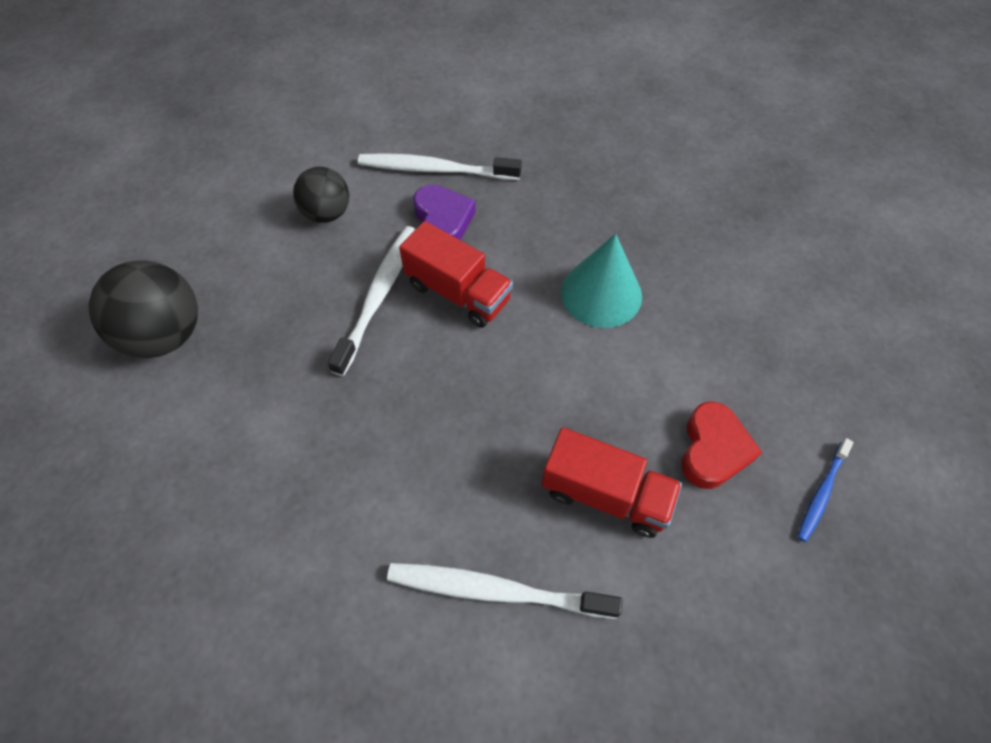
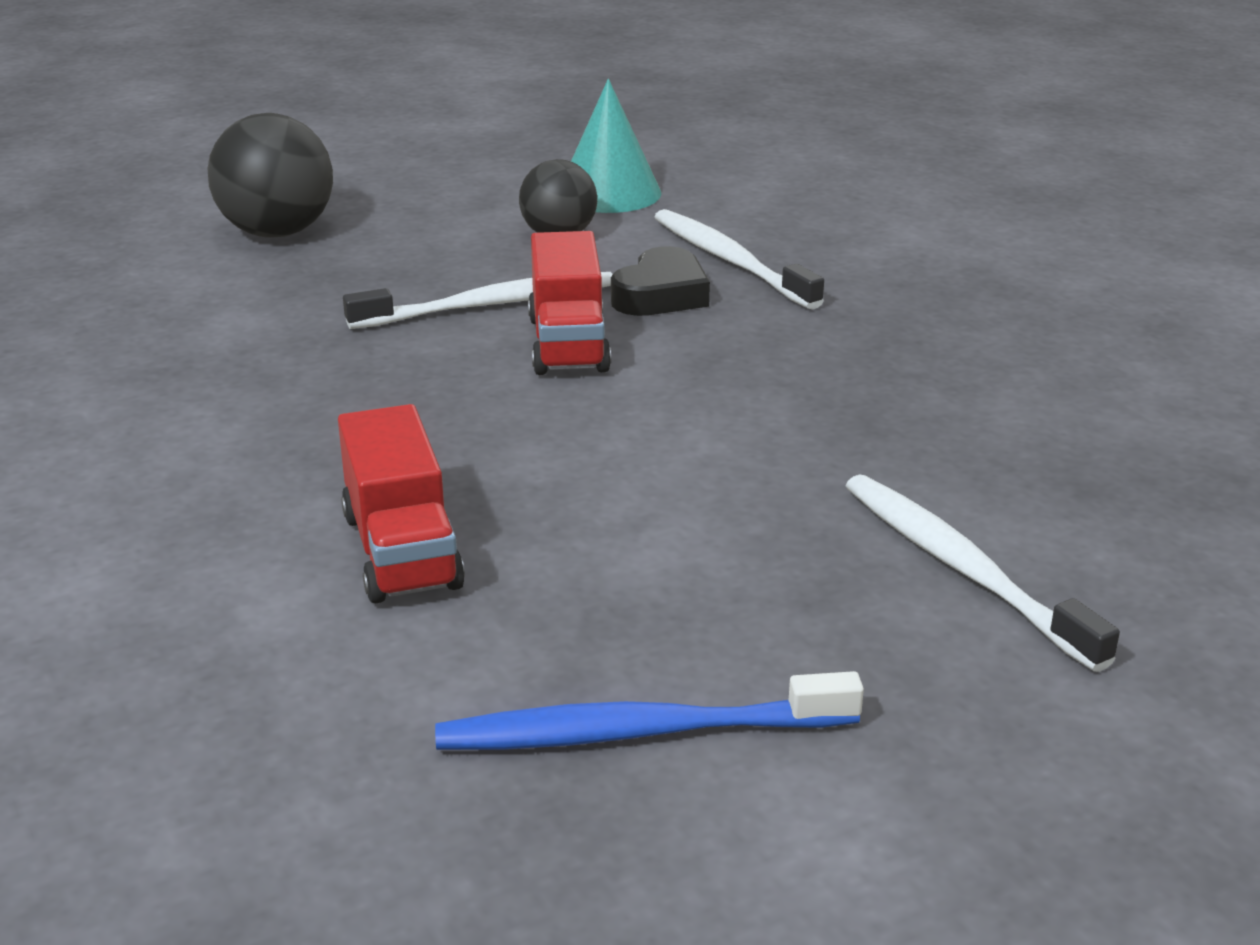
camera: 50 degrees right, 30 degrees down
(443, 220) = (661, 294): purple heart -> black heart
(495, 590) = (173, 528): white toothbrush -> white toothbrush (961, 568)
(601, 293) = (720, 430): turquoise cone -> turquoise cone (609, 193)
(713, 450) = (585, 608): red heart -> none
(821, 493) = (636, 732): blue toothbrush -> blue toothbrush, size x1.79

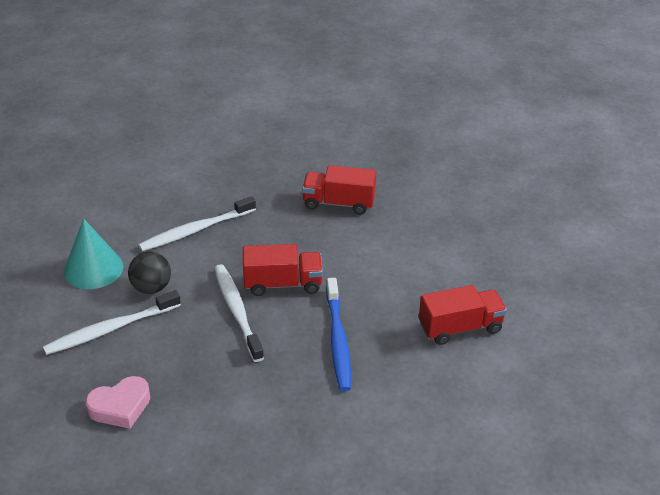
camera: 90 degrees left, 10 degrees up
(277, 233) = (120, 406): black ball -> pink heart
(636, 732) = (553, 269): blue toothbrush -> blue toothbrush (338, 340)
(661, 294) = (232, 253): black heart -> none
(866, 400) = (338, 203): none -> red truck
(961, 568) = (454, 195): white toothbrush -> white toothbrush (110, 329)

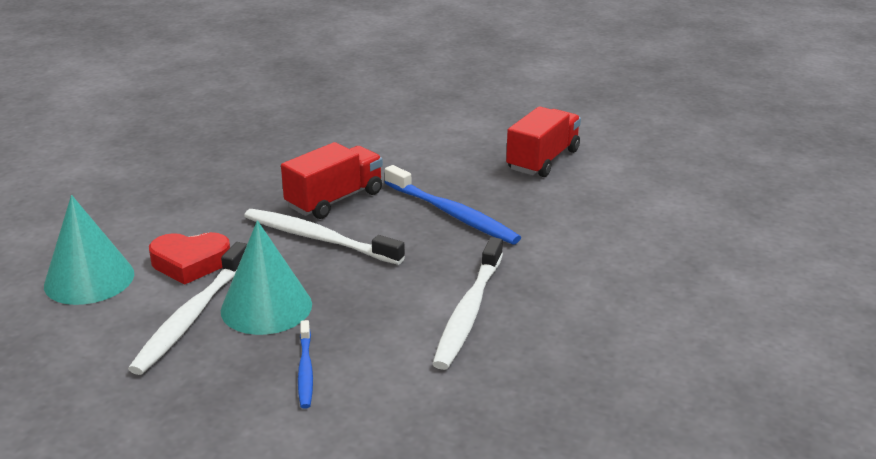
camera: 40 degrees left, 10 degrees down
(120, 406) = (305, 370): pink heart -> blue toothbrush
(151, 288) = (190, 263): black ball -> red heart
(152, 347) = (266, 307): none -> turquoise cone
(195, 230) = (173, 200): white toothbrush -> white toothbrush (468, 312)
(338, 203) = (301, 125): red truck -> none

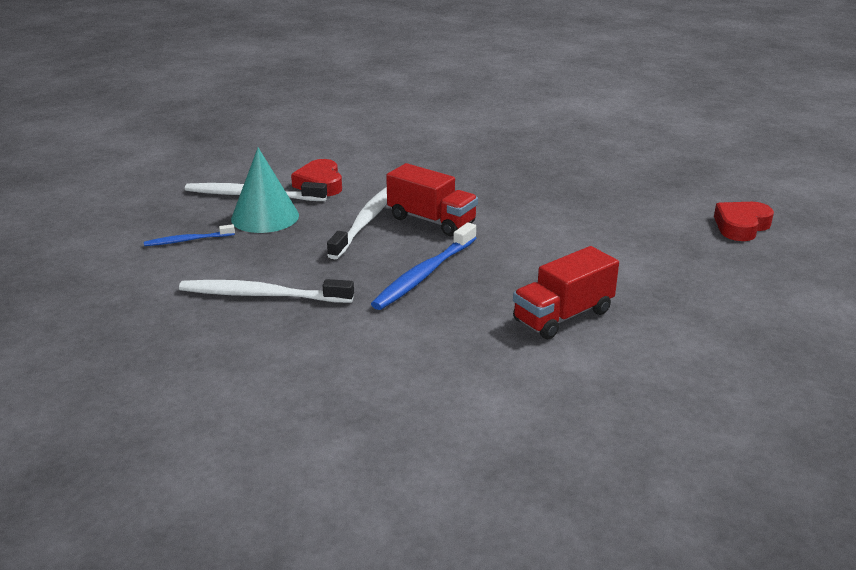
camera: 80 degrees right, 0 degrees up
(89, 279) = (295, 159): turquoise cone -> none
(415, 71) = (741, 226): none -> red heart
(543, 160) = (563, 316): red truck -> red truck turned 120 degrees clockwise

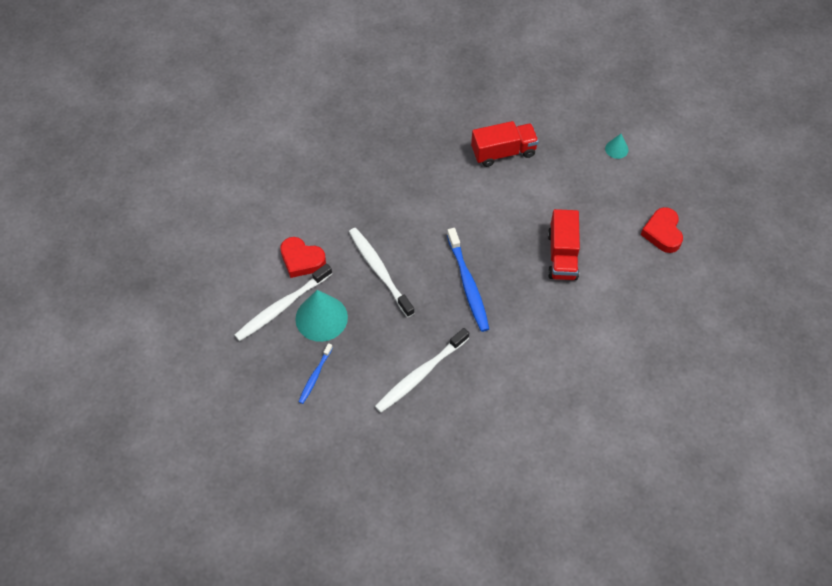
camera: 50 degrees left, 30 degrees up
(431, 220) = (409, 237): red truck -> red truck (503, 152)
(741, 226) = (552, 104): red heart -> red heart (662, 233)
(774, 288) = (616, 149): none -> turquoise cone

